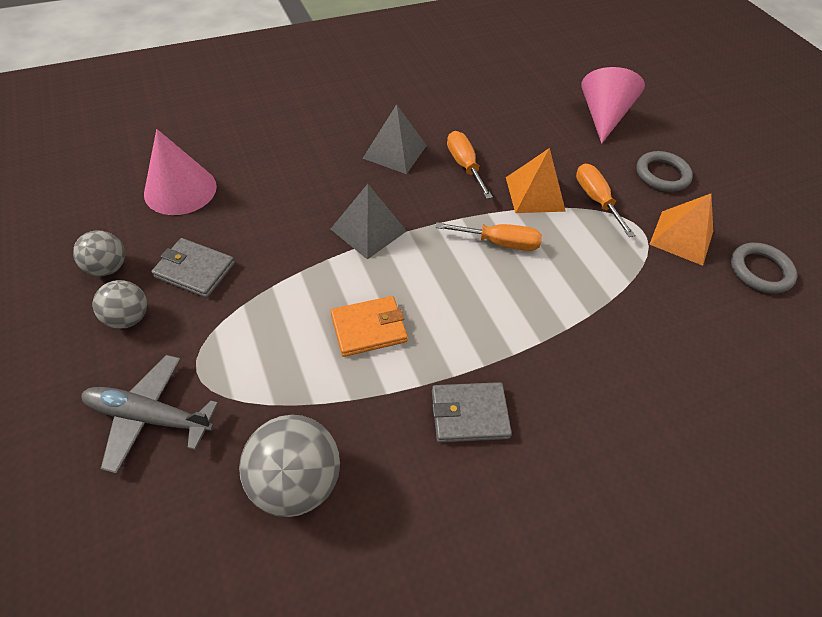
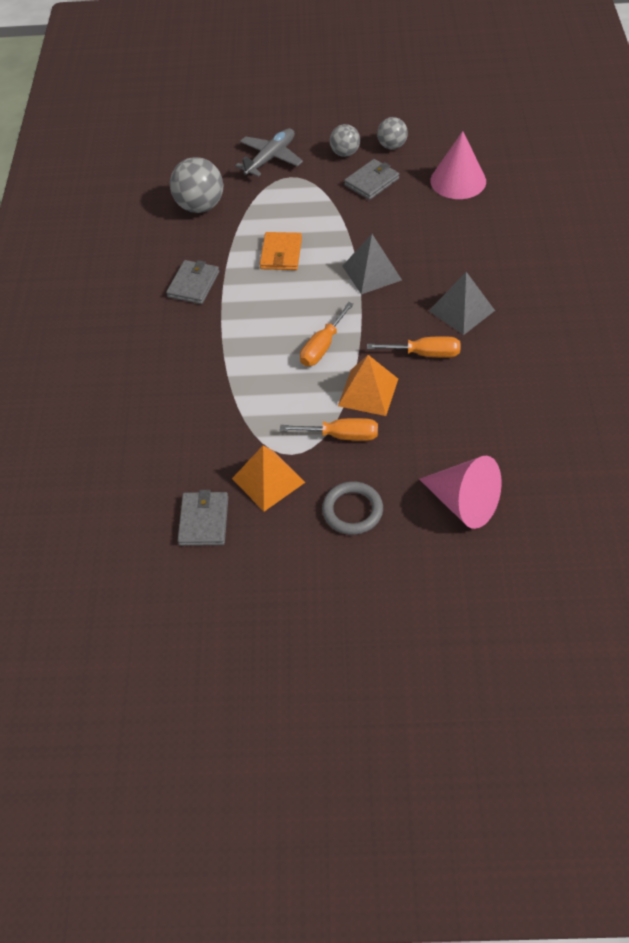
camera: 120 degrees right, 0 degrees up
(760, 271) = (204, 521): grey ring -> grey wallet

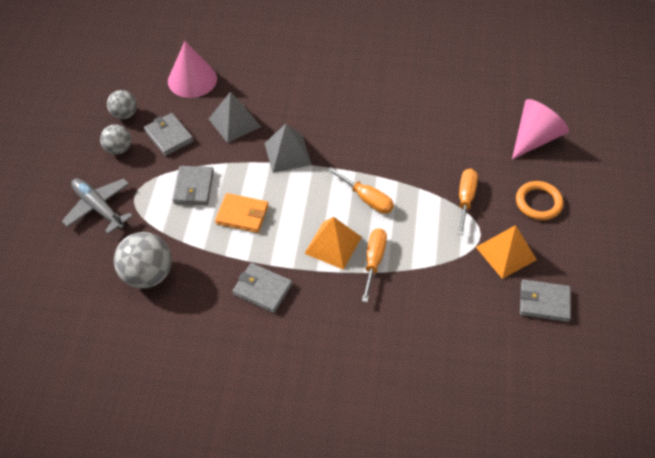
camera: 85 degrees left, 0 degrees up
(309, 213) = (193, 187): none -> grey wallet
(352, 510) = (538, 202): grey ring -> orange ring
(368, 392) = (422, 176): orange pyramid -> orange pyramid (333, 245)
(425, 354) = (389, 135): orange screwdriver -> orange screwdriver (374, 261)
(461, 310) = (347, 105): grey pyramid -> grey pyramid (234, 122)

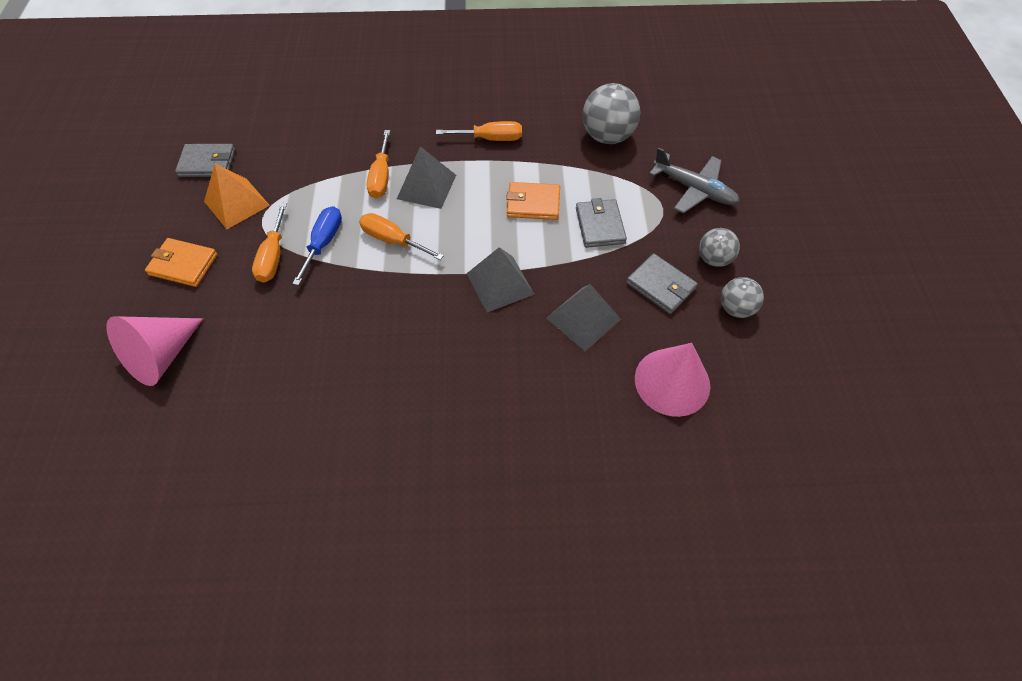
camera: 170 degrees right, 5 degrees up
(262, 289) = (490, 139): grey wallet -> orange screwdriver
(333, 245) = (426, 186): orange pyramid -> grey pyramid
(424, 205) = (324, 243): none -> blue screwdriver
(538, 202) = (183, 264): orange ring -> orange wallet

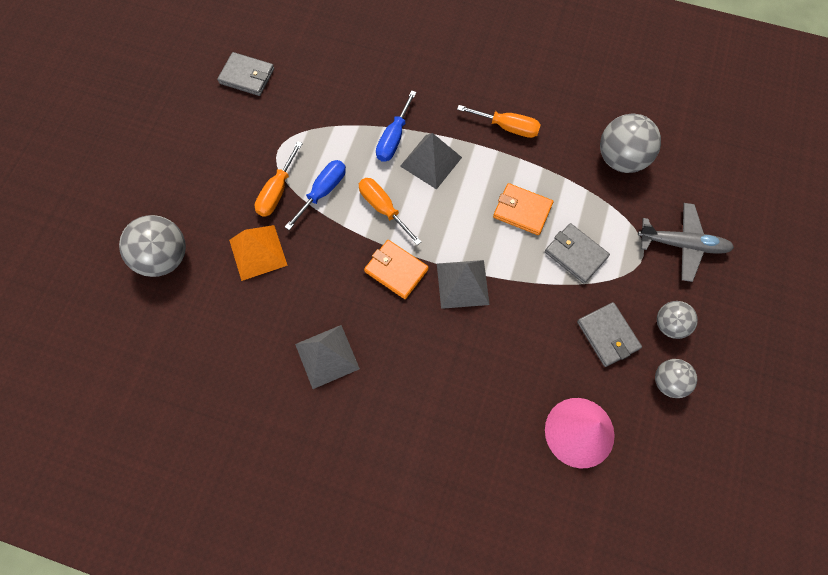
camera: 20 degrees right, 10 degrees up
(162, 356) = (164, 258): pink cone -> grey ball
(183, 264) = (202, 175): orange wallet -> orange wallet (396, 270)
(237, 203) = (261, 126): orange pyramid -> orange pyramid (258, 252)
(381, 177) = (393, 138): orange screwdriver -> blue screwdriver
(583, 318) = (524, 343): grey pyramid -> grey pyramid (327, 356)
(600, 225) = (576, 254): grey wallet -> grey wallet turned 60 degrees counterclockwise
(694, 189) = (682, 244): grey plane -> grey plane turned 45 degrees counterclockwise

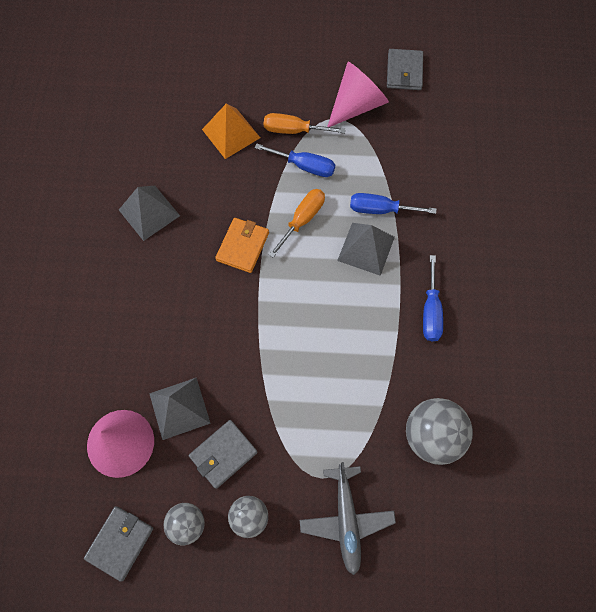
camera: 75 degrees right, 0 degrees up
(164, 258) = (208, 69): grey ball -> none
(269, 127) = (356, 105): none -> pink cone
(462, 283) = (244, 307): grey pyramid -> grey pyramid (179, 408)
(507, 127) = (430, 311): orange screwdriver -> blue screwdriver
(522, 210) = (337, 345): orange wallet -> none
(576, 254) = (303, 407): grey wallet -> grey wallet (120, 543)

